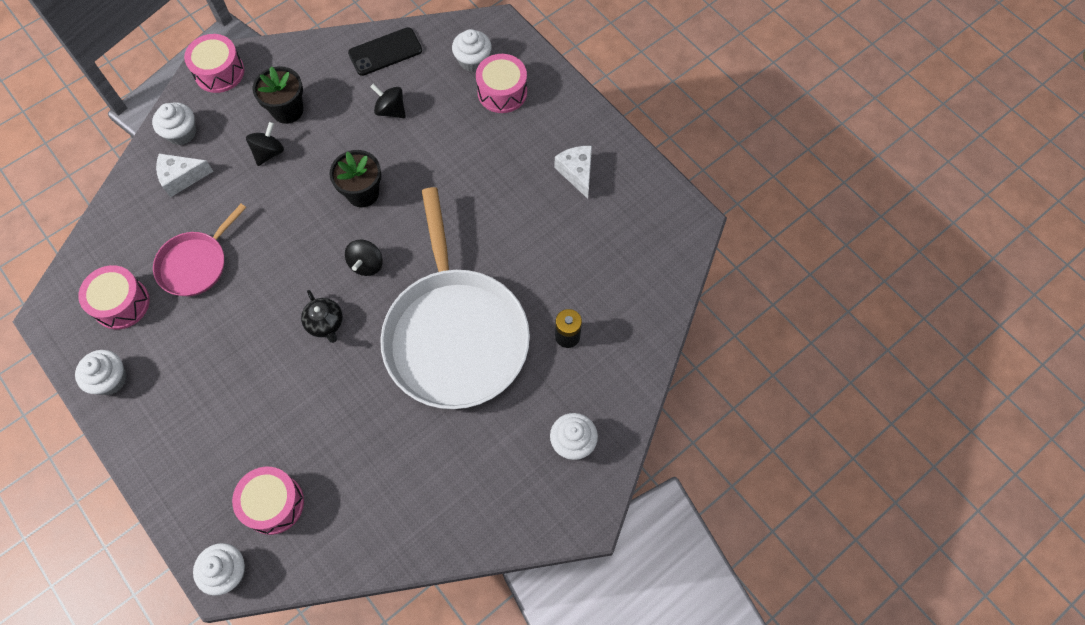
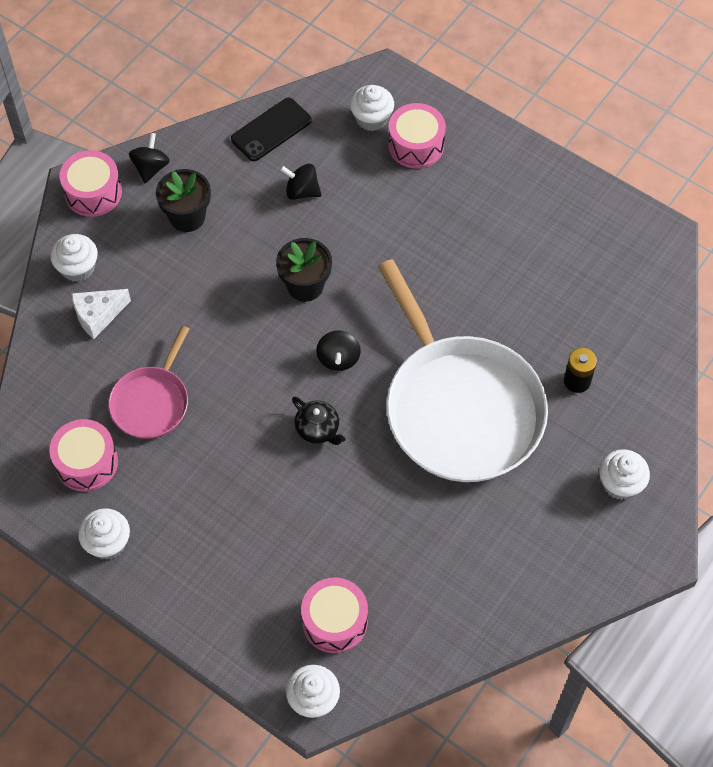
camera: 15 degrees left, 5 degrees down
(269, 152) = (185, 267): black spinning top -> black spinning top (151, 168)
(577, 173) = (527, 212): white cheese -> none

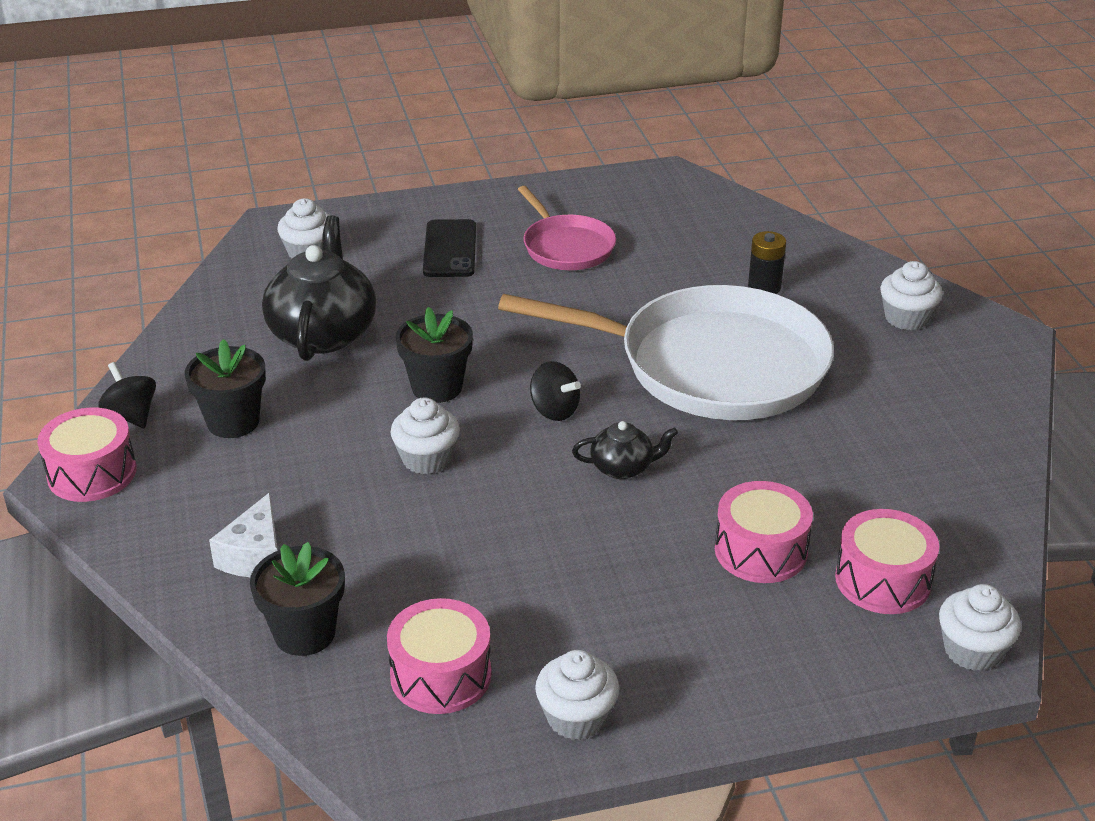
camera: 50 degrees left, 25 degrees down
(64, 382) = (304, 633): none -> black flower pot
(77, 268) = (168, 538): white cupcake -> white cupcake (427, 459)
(152, 402) = (429, 573): pink pan -> pink pan (566, 247)
(271, 130) = (221, 315): black phone -> black phone (450, 249)
(302, 191) = (323, 333): black spinning top -> black teapot
(416, 145) = (379, 245): pink drum -> pink drum (760, 551)

